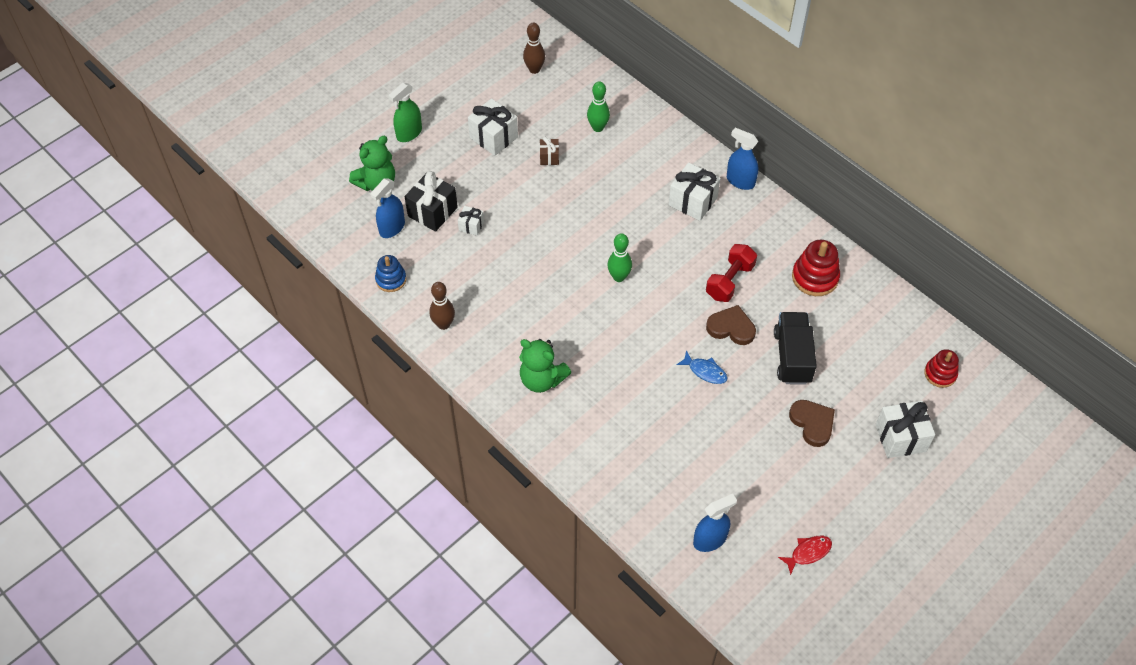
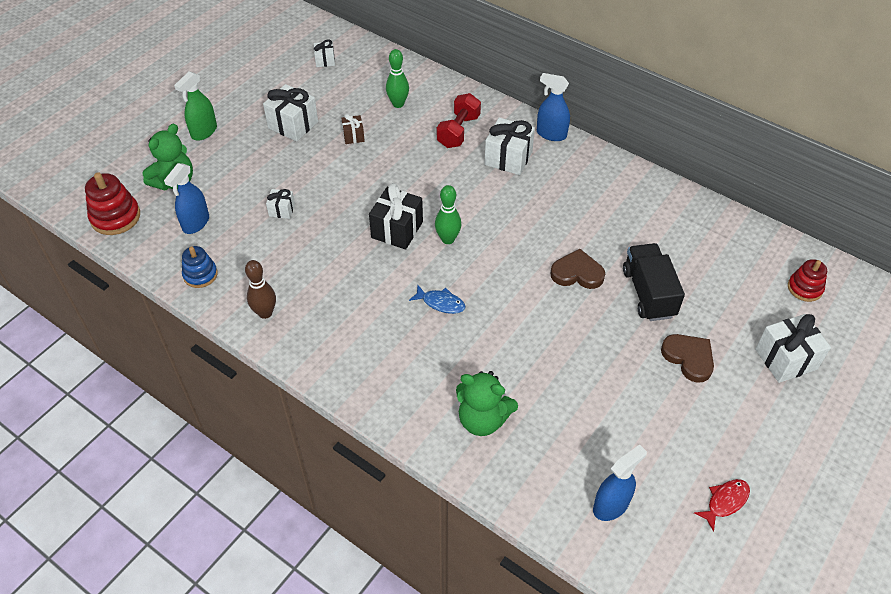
camera: 10 degrees left, 5 degrees down
(432, 212) = (238, 202): black gift -> black gift (397, 230)
(534, 69) = (325, 61): brown bowling pin -> white gift
(542, 379) = (384, 355): green teddy bear -> green teddy bear (482, 419)
(705, 371) = (560, 321): blue fish -> blue fish (441, 303)
(729, 281) = (564, 228): red dumbbell -> red dumbbell (458, 131)
(815, 277) = (649, 213): red stacking toy -> red stacking toy (115, 217)

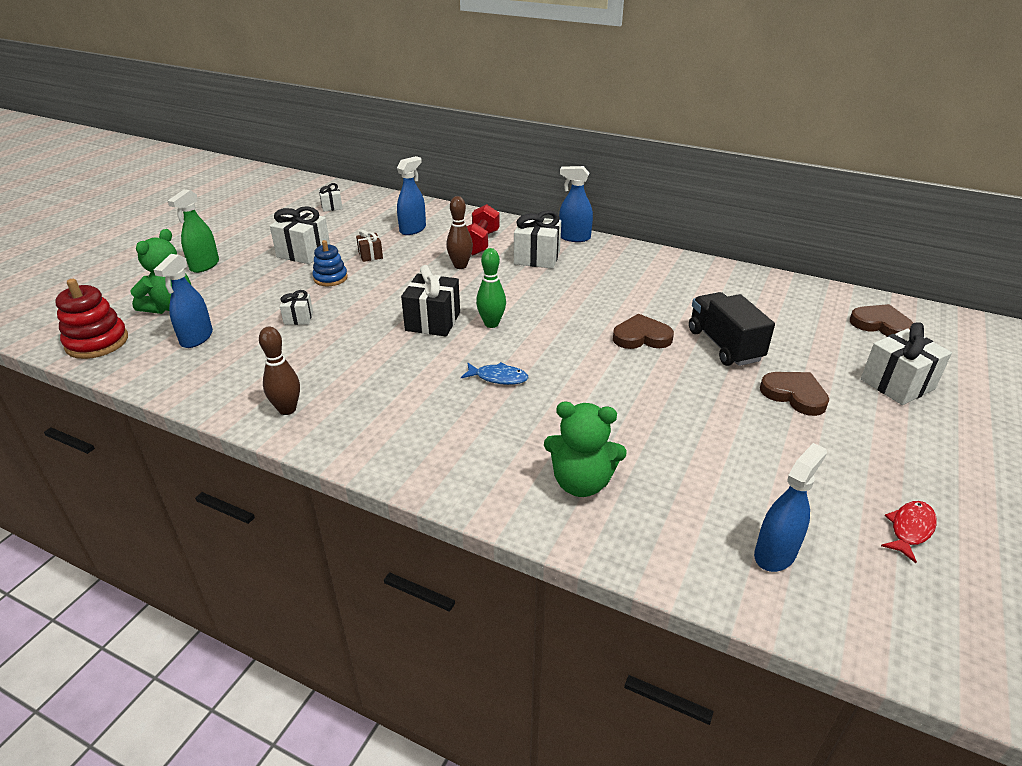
camera: 10 degrees left, 15 degrees down
(200, 275) = (203, 383): blue stacking toy -> blue stacking toy (330, 278)
(398, 104) = (413, 229): green bowling pin -> blue spray bottle
(434, 161) = (460, 266): none -> brown bowling pin
(804, 288) = (881, 325): red stacking toy -> brown heart

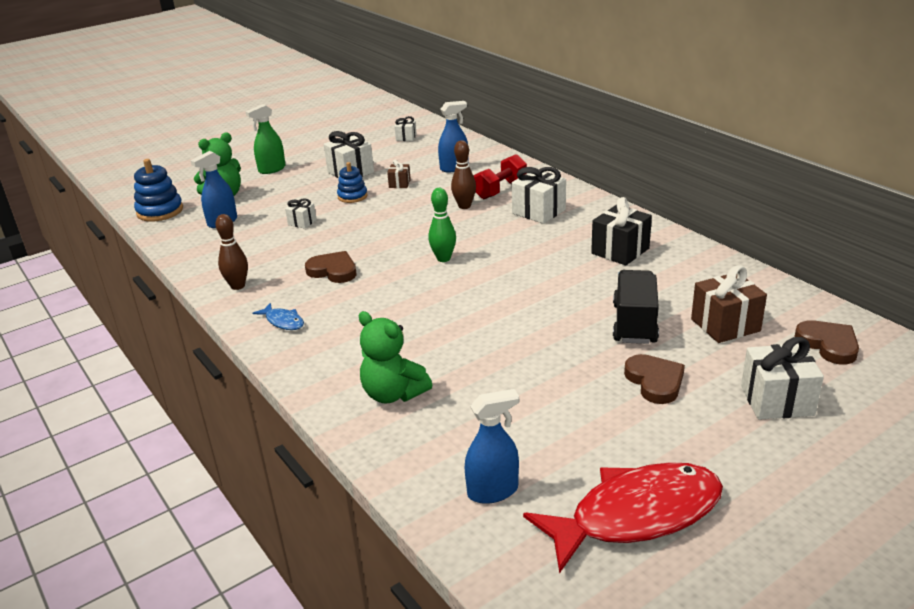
camera: 30 degrees right, 5 degrees down
(97, 342) = (160, 211): red stacking toy -> blue stacking toy
(433, 321) = (398, 246): black gift -> black gift (620, 251)
(498, 378) = (407, 301): blue fish -> blue fish (283, 321)
(574, 237) = (592, 200): blue spray bottle -> none
(641, 337) = (563, 298): brown heart -> brown heart (333, 271)
(793, 328) = (725, 325): none -> brown gift
(910, 529) = (636, 515): red fish -> red fish, size x2.38

